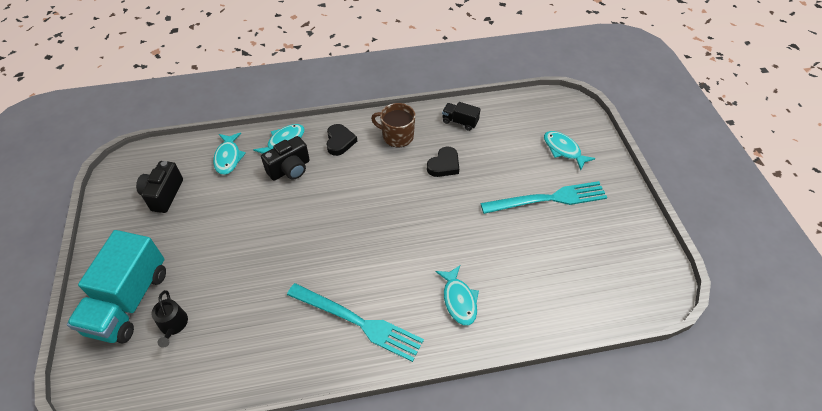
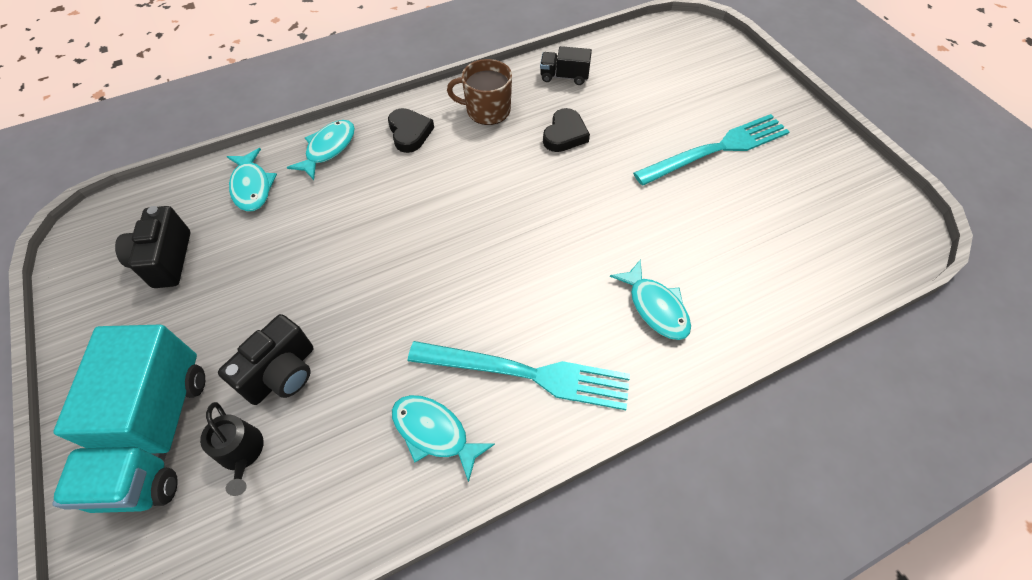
camera: 15 degrees left, 5 degrees up
(290, 169) = (350, 184): black camera -> black camera (282, 373)
(563, 150) = (710, 85): turquoise fish -> turquoise fish (434, 433)

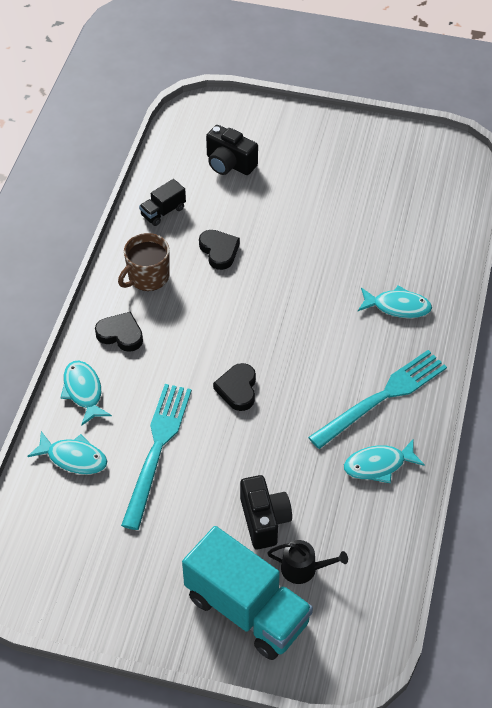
camera: 50 degrees left, 5 degrees down
(166, 260) = (95, 544): black camera -> black camera (229, 164)
(424, 247) = (237, 389): none -> black heart
(717, 149) = (316, 186): turquoise fork -> turquoise fork (157, 449)

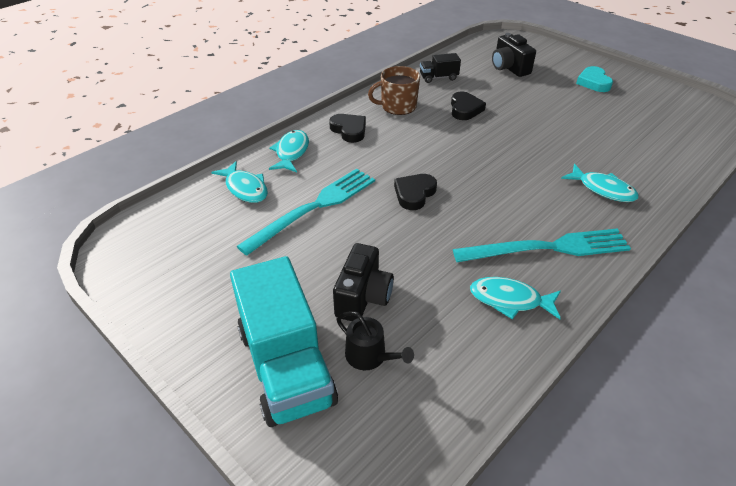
camera: 30 degrees right, 10 degrees down
(326, 153) = (593, 82): none -> turquoise heart

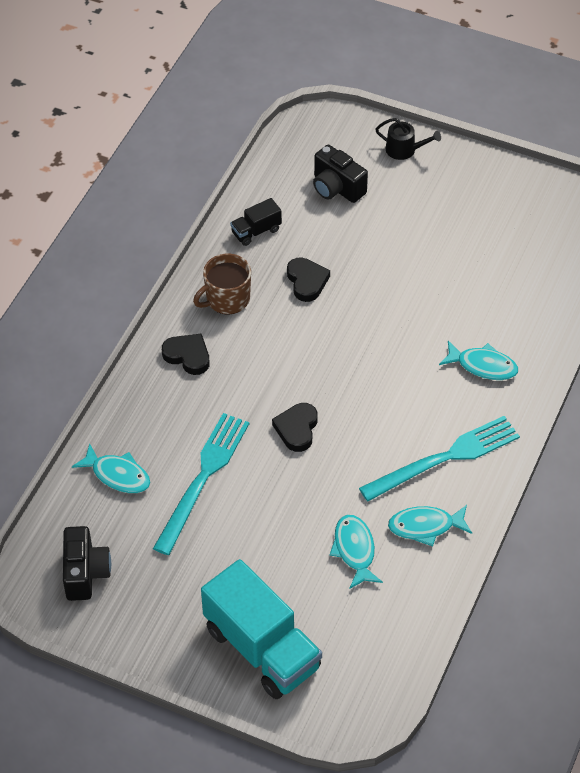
camera: 20 degrees left, 10 degrees up
(291, 152) = (139, 409): turquoise fish -> turquoise fish (354, 550)
(363, 297) = (297, 564): black camera -> black camera (85, 573)
(370, 356) = (326, 617): black watering can -> black watering can (404, 150)
(593, 82) = (444, 189): turquoise heart -> none

